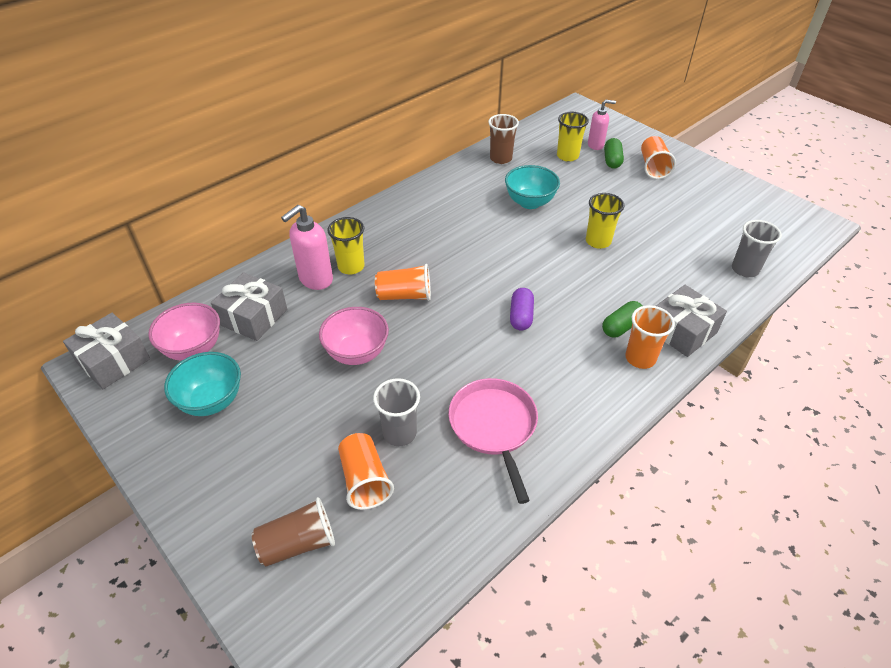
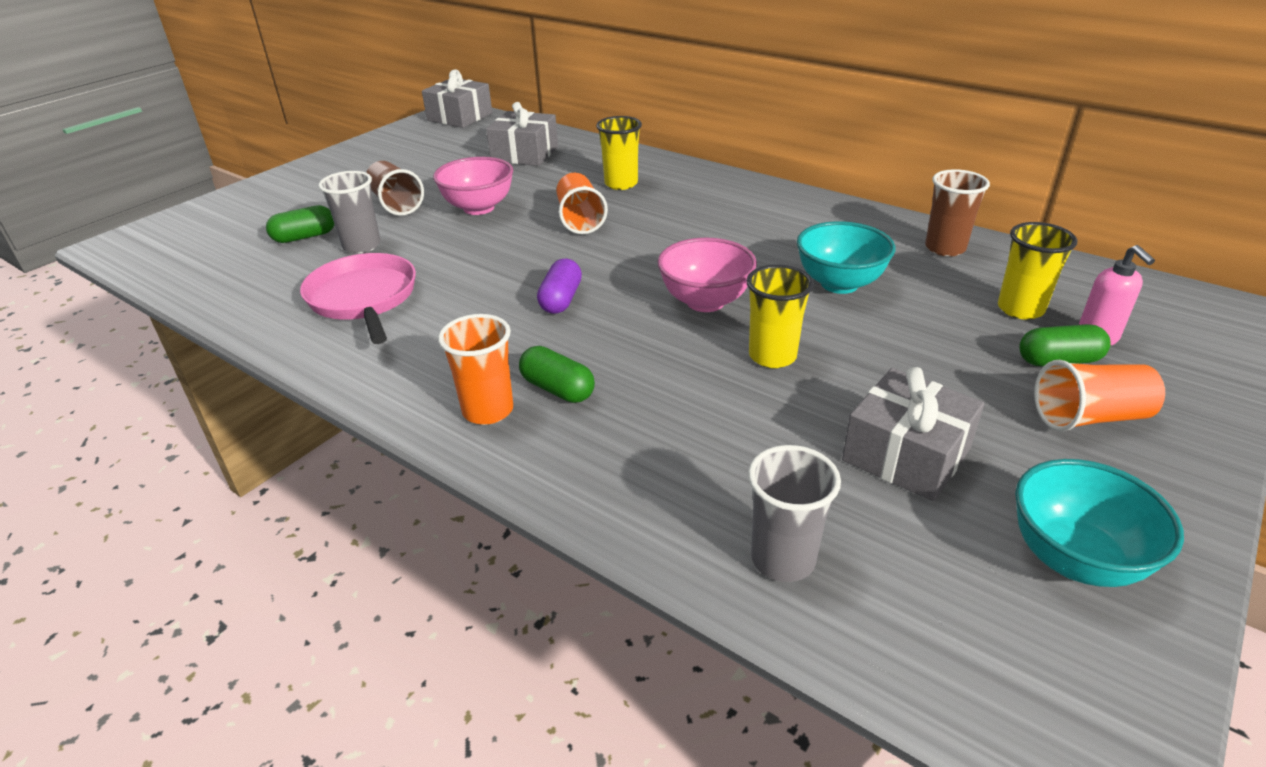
camera: 80 degrees right, 10 degrees down
(193, 349) = (477, 140): pink bowl -> pink bowl (705, 302)
(212, 401) = (412, 158): turquoise bowl -> turquoise bowl (1074, 559)
(298, 543) = (243, 219): brown cup -> brown cup (396, 204)
(315, 280) = (591, 170): pink soap dispenser -> none
(364, 480) = (305, 237): orange cup -> green capsule
(494, 426) = (364, 299): pink pan -> pink pan turned 90 degrees counterclockwise
(521, 316) = (561, 299): purple capsule -> purple capsule turned 75 degrees counterclockwise
(681, 331) = (560, 457): grey gift -> grey gift (906, 454)

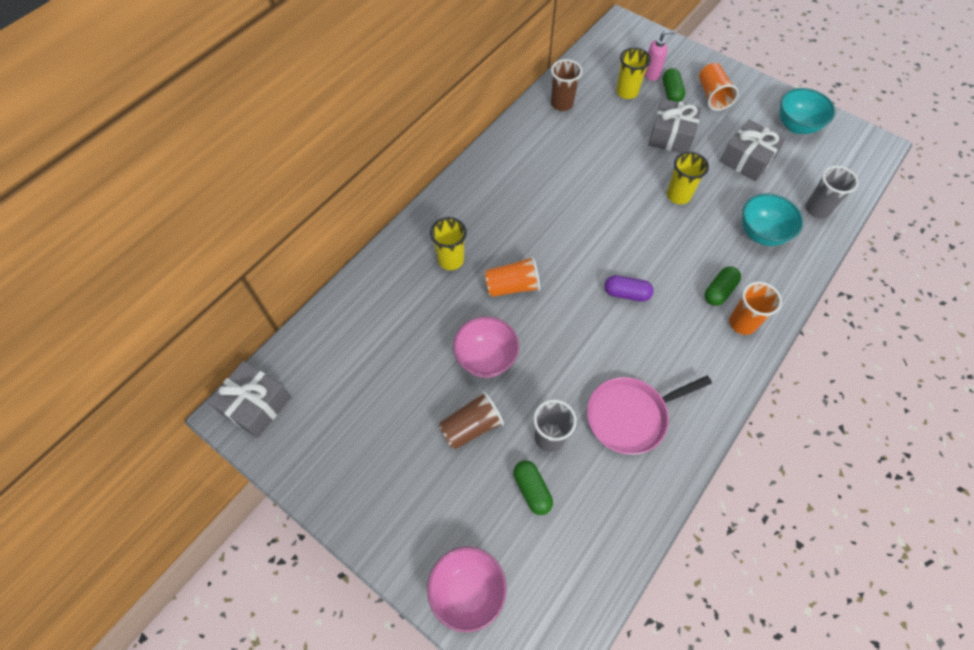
camera: 90 degrees left, 25 degrees up
(525, 154) = (374, 333): grey gift -> grey gift (671, 136)
(705, 302) = (625, 219): pink bowl -> pink bowl (467, 591)
(839, 284) = (603, 156): turquoise bowl -> turquoise bowl (761, 233)

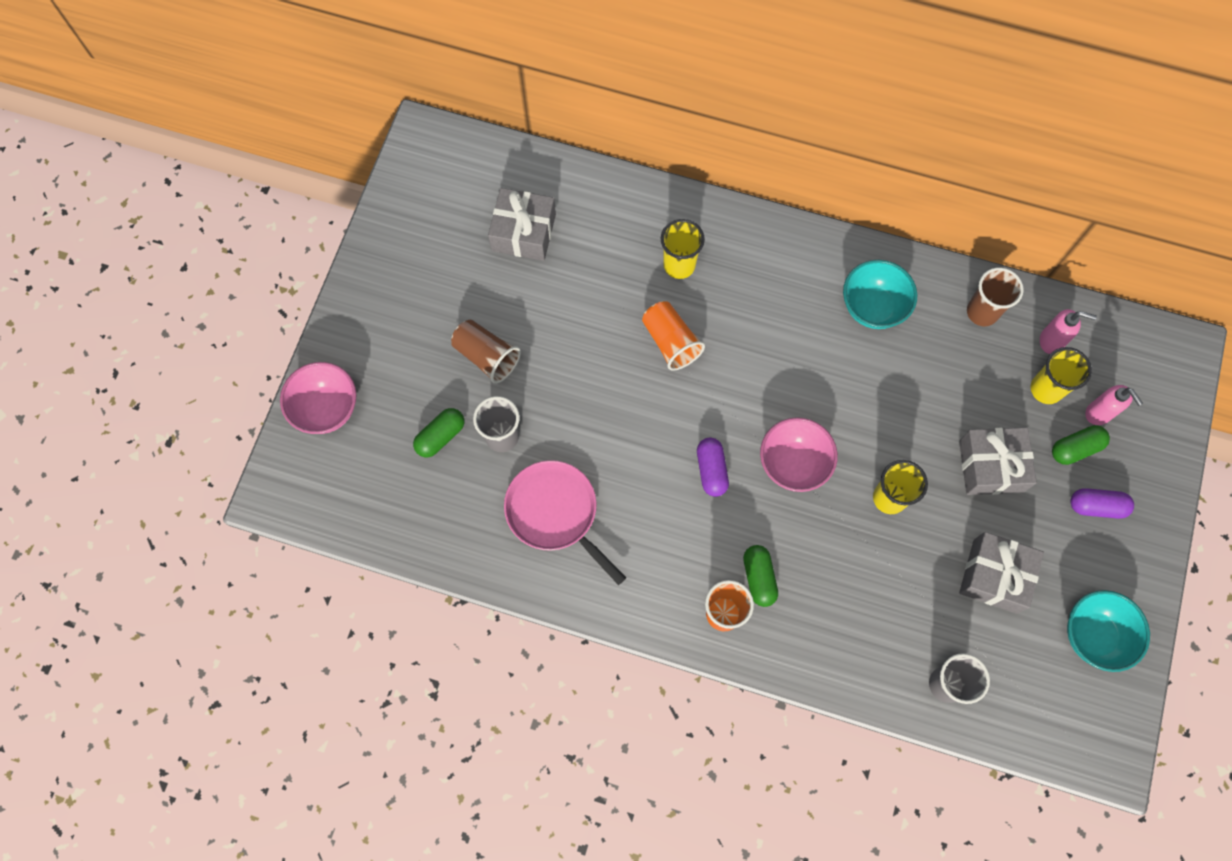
camera: 70 degrees right, 10 degrees up
(256, 405) = (439, 151): grey gift -> grey gift (523, 232)
(486, 358) = (569, 344): pink bowl -> pink bowl (793, 464)
(595, 79) = (1051, 341): none -> pink soap dispenser
(712, 96) = (1096, 506): orange cup -> purple capsule
(719, 291) = (759, 578): green capsule -> green capsule turned 60 degrees clockwise
(761, 233) = (871, 615): turquoise bowl -> turquoise bowl (872, 307)

